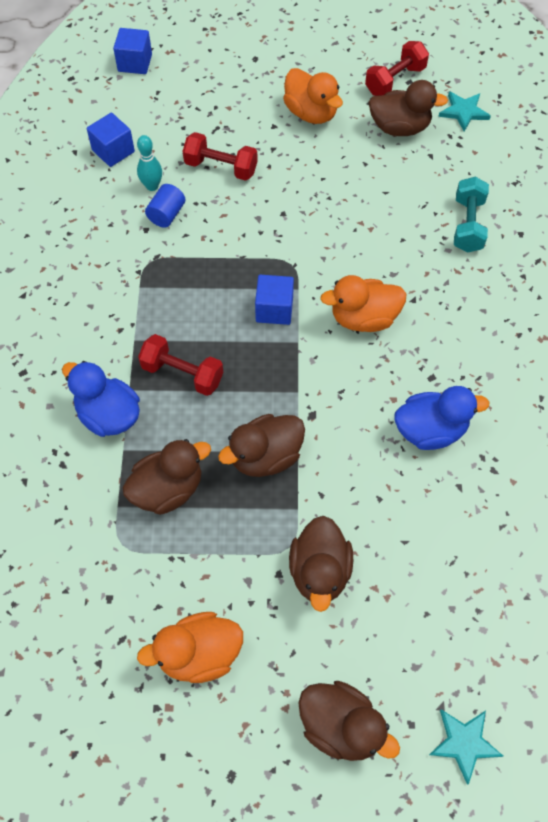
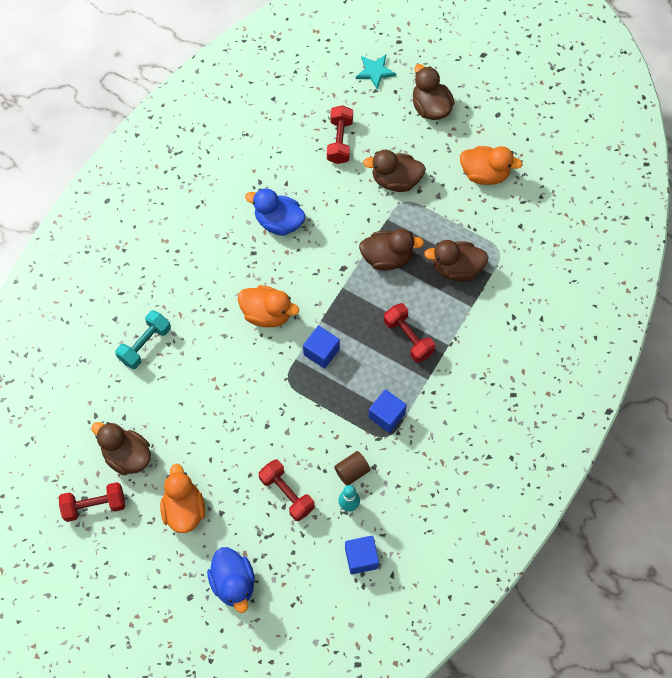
camera: 150 degrees left, 5 degrees up
(108, 415) = (470, 334): blue duck -> blue duck (233, 583)
(135, 63) = (294, 651): blue cube -> blue cube (386, 415)
(166, 214) = (352, 471): blue cylinder -> brown cylinder
(319, 572) = (395, 180): brown duck -> brown duck turned 120 degrees counterclockwise
(434, 589) = (340, 141): none -> red dumbbell
(463, 112) = (67, 443): turquoise star -> none

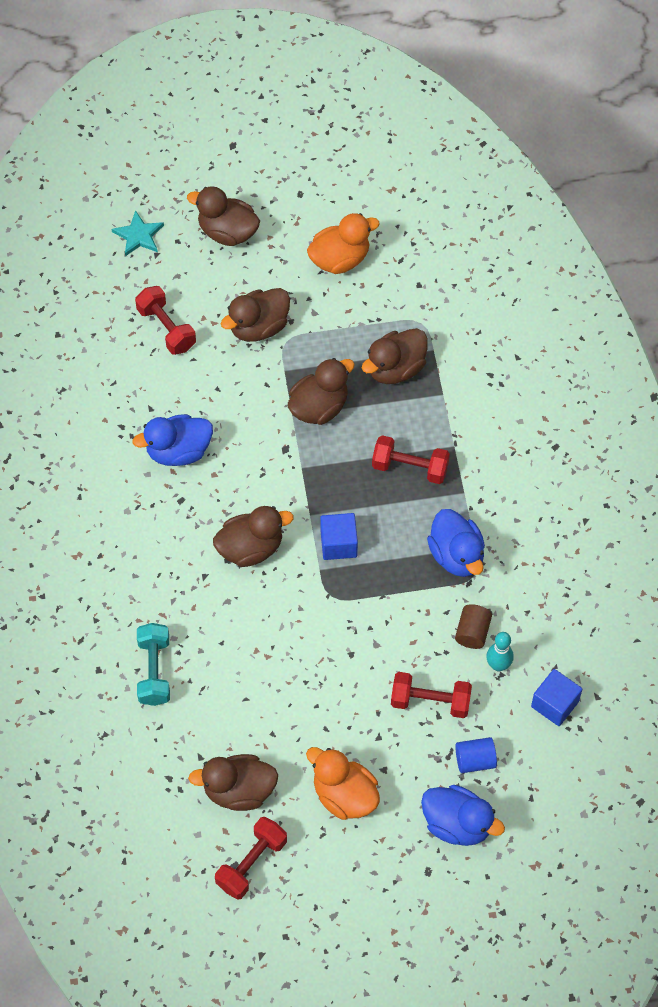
camera: 40 degrees left, 5 degrees down
(267, 314) = (251, 548): orange duck -> brown duck
(280, 552) = (475, 760): none -> blue cylinder
(386, 415) = (456, 555): blue cube -> blue duck

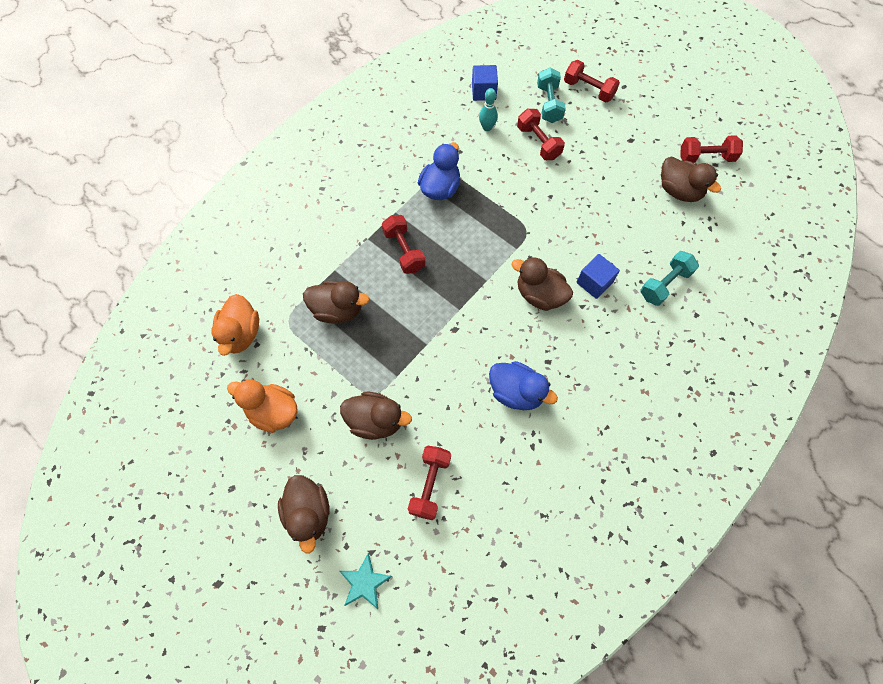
camera: 130 degrees left, 5 degrees up
(319, 407) = (406, 333): brown duck -> none
(338, 544) = (490, 251): blue cube -> blue cube (594, 282)
(344, 795) = (628, 144): orange duck -> orange duck (241, 334)
(457, 824) = (588, 90): blue duck -> red dumbbell
(472, 632) = (480, 150): brown cylinder -> none
(475, 760) = (549, 104): blue cylinder -> turquoise dumbbell

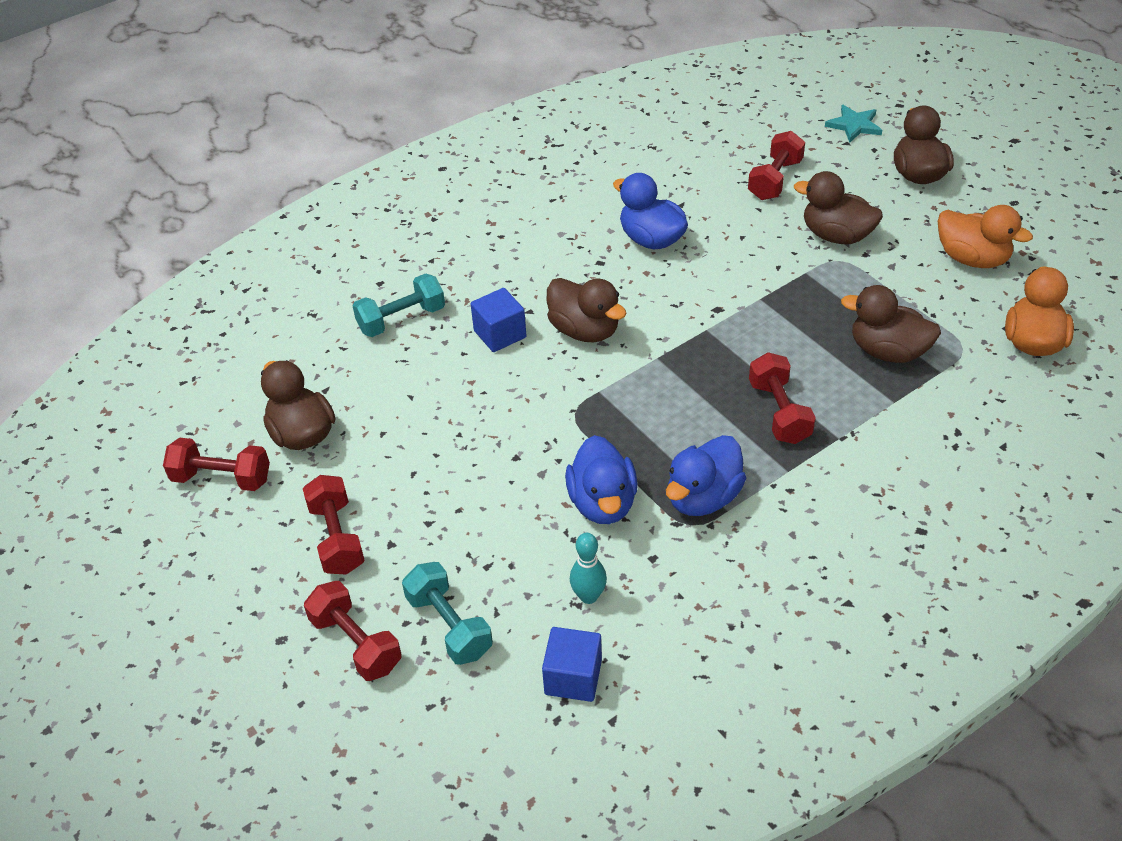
camera: 165 degrees left, 20 degrees down
(494, 176) = (602, 503): none -> blue duck
(538, 142) = (500, 551): red dumbbell -> red dumbbell (337, 538)
(549, 104) = (449, 625): turquoise dumbbell -> turquoise dumbbell turned 45 degrees counterclockwise

